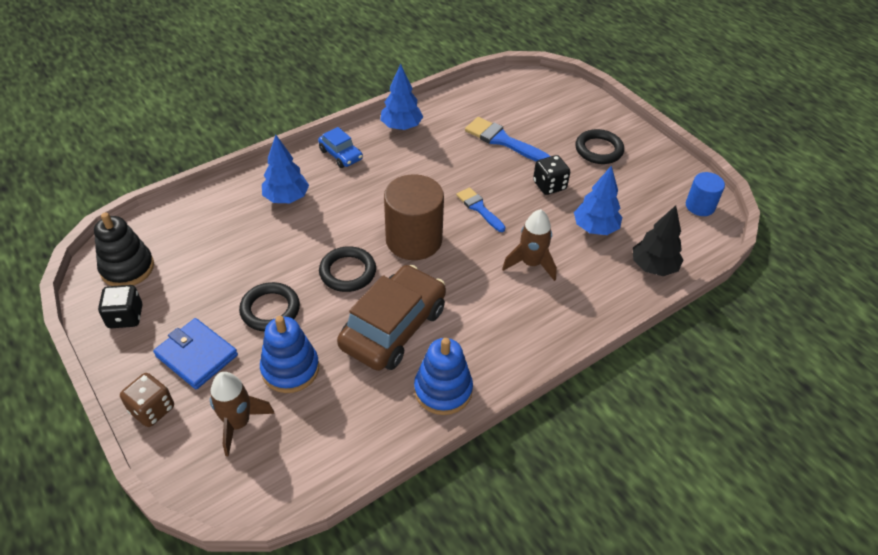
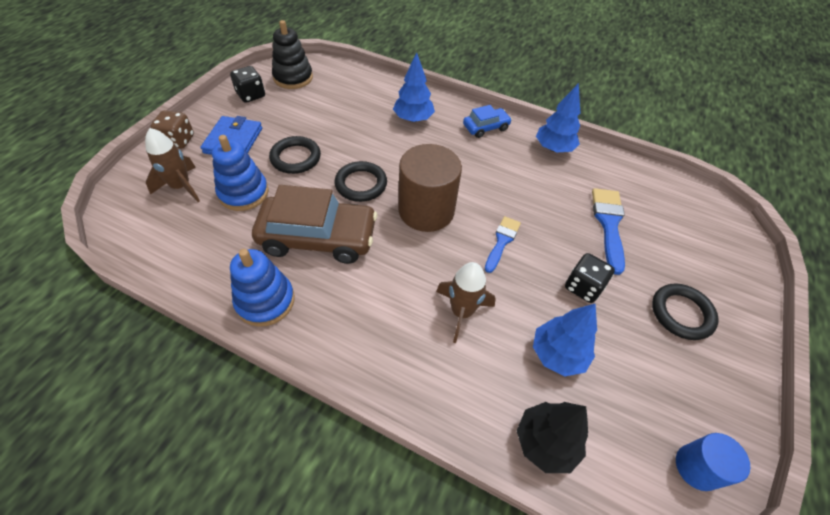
camera: 60 degrees right, 5 degrees up
(341, 154) = (485, 127): blue car -> blue car turned 135 degrees counterclockwise

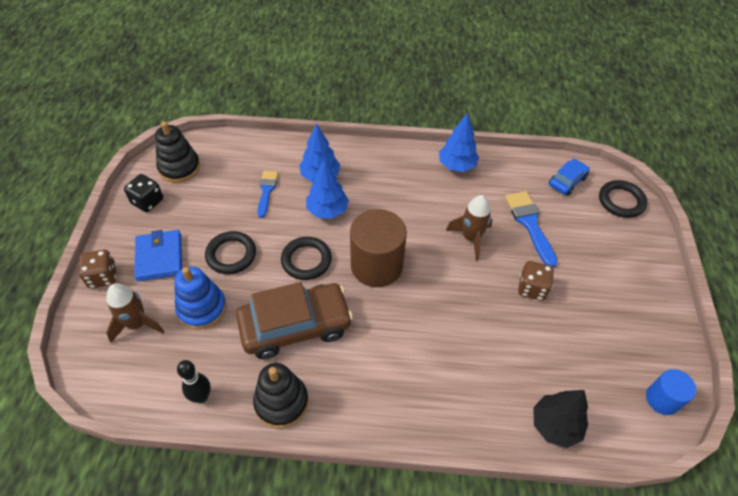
camera: 20 degrees left, 0 degrees up
(196, 268) = (201, 397): none -> black bowling pin
(265, 301) = (281, 402): blue stacking toy -> black stacking toy
(461, 312) = (448, 347): brown rocket -> brown rocket (471, 238)
(485, 127) = (389, 163): blue car -> blue car (567, 181)
(502, 241) = (452, 271): blue brush -> blue brush (266, 191)
(557, 354) = (535, 353): blue tree -> blue tree (327, 210)
(583, 287) = (532, 288): black dice -> brown dice
(681, 313) = (611, 283): black ring -> black ring (621, 201)

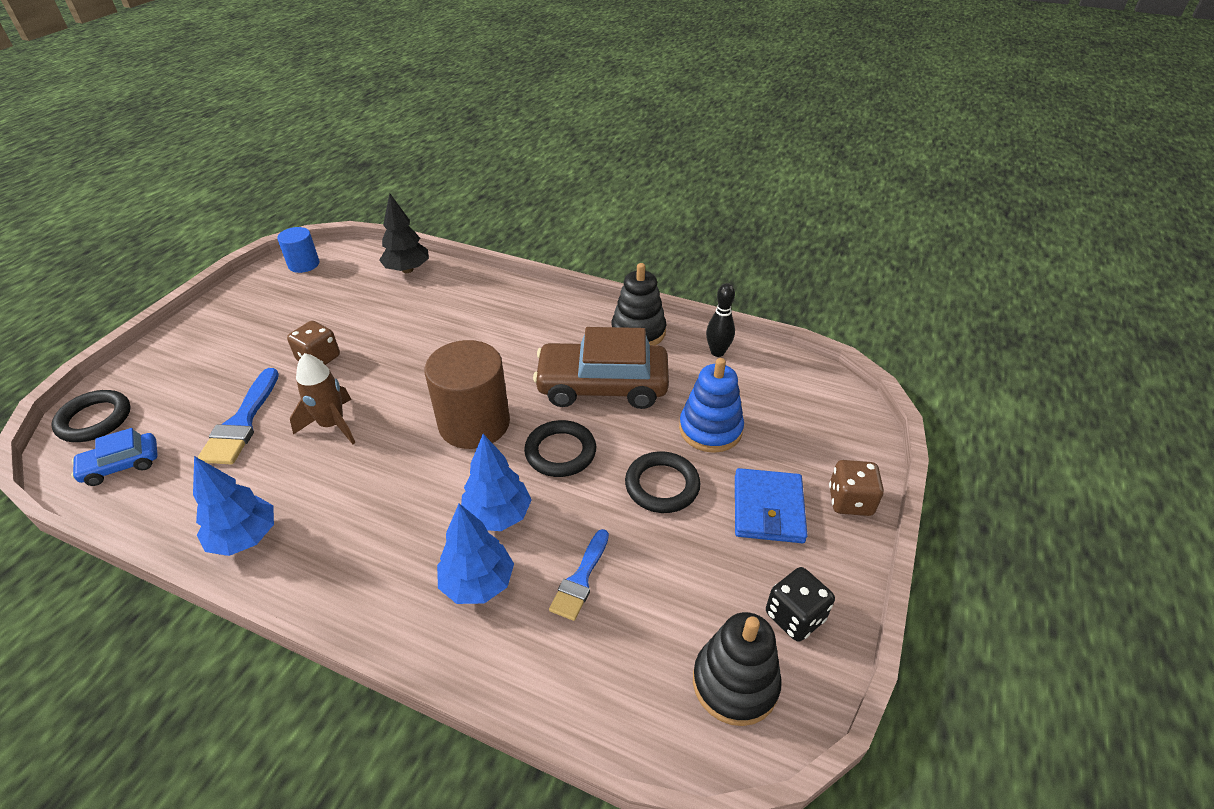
camera: 160 degrees left, 10 degrees down
(137, 324) = (793, 431): brown rocket -> none

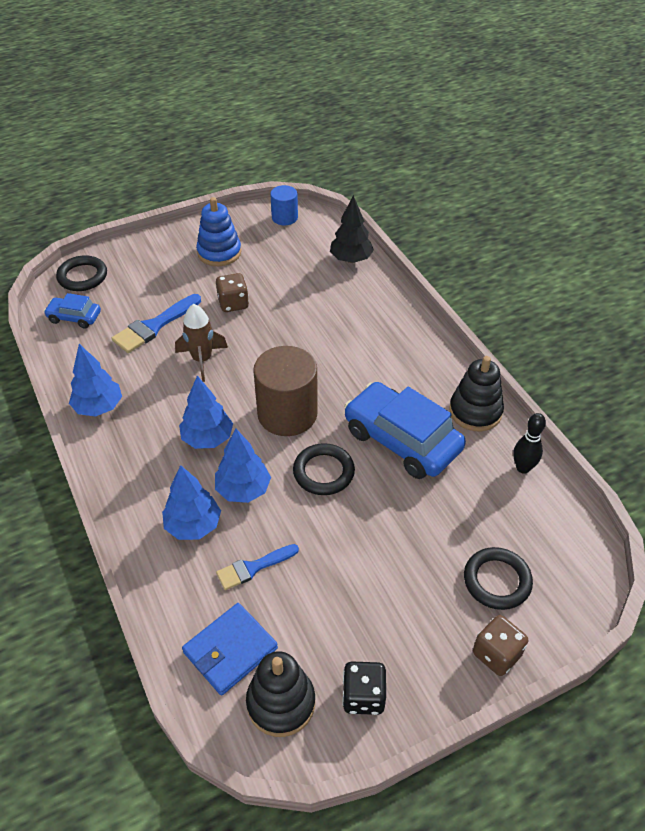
camera: 40 degrees right, 5 degrees up
(411, 492) = (207, 438): none -> blue tree
(602, 386) = (402, 440): brown car -> blue car
(662, 485) = (368, 543): black ring -> black ring (497, 581)
(710, 429) = (448, 526): blue stacking toy -> blue stacking toy (219, 252)
(768, 508) = (426, 613): blue wallet -> blue wallet (230, 650)

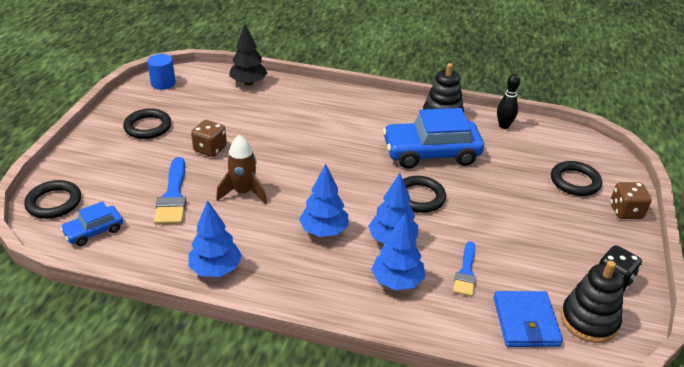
camera: 50 degrees left, 10 degrees down
(219, 252) = (148, 127): blue stacking toy -> black ring
(287, 414) = (349, 184): brown cylinder -> none

